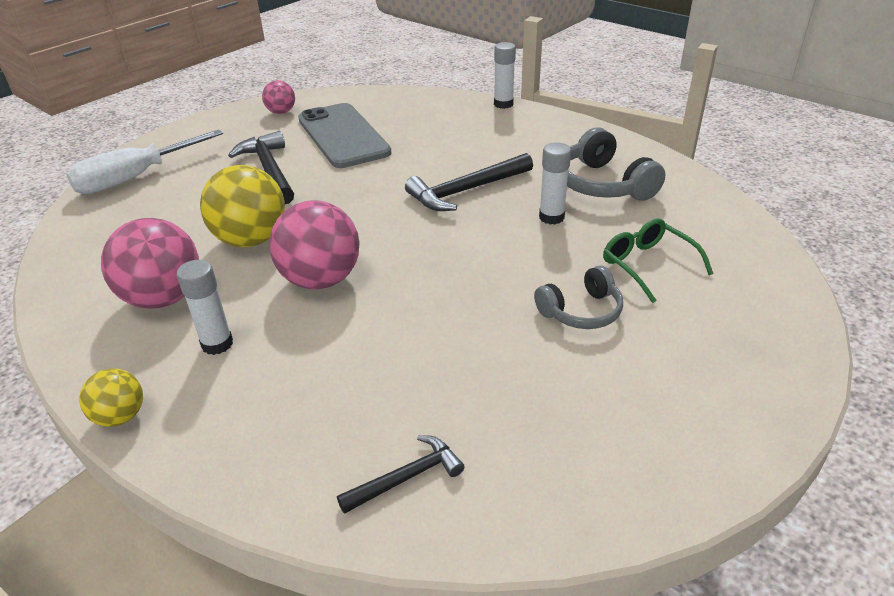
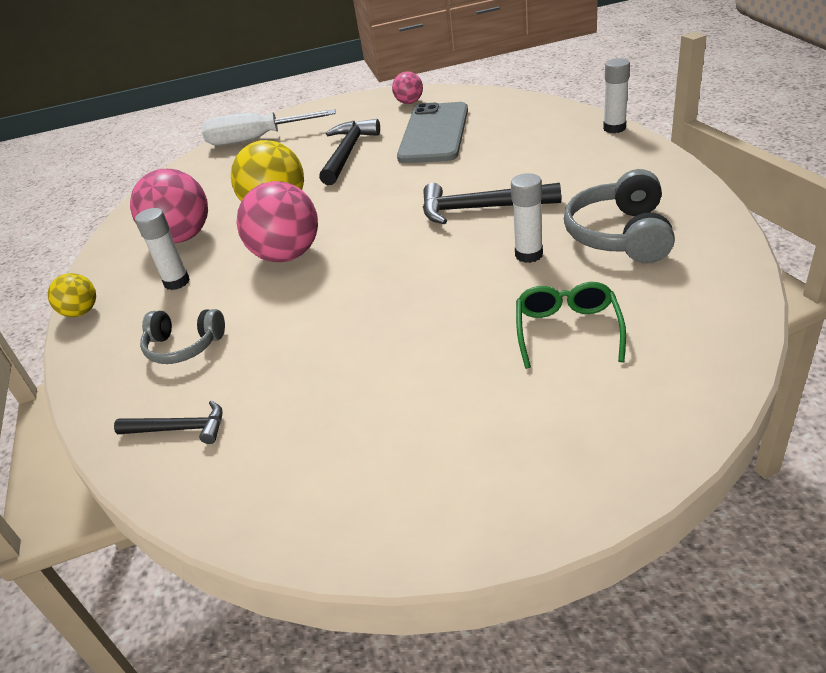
camera: 40 degrees right, 0 degrees up
(581, 311) = (452, 352): grey headphones -> grey headphones (184, 346)

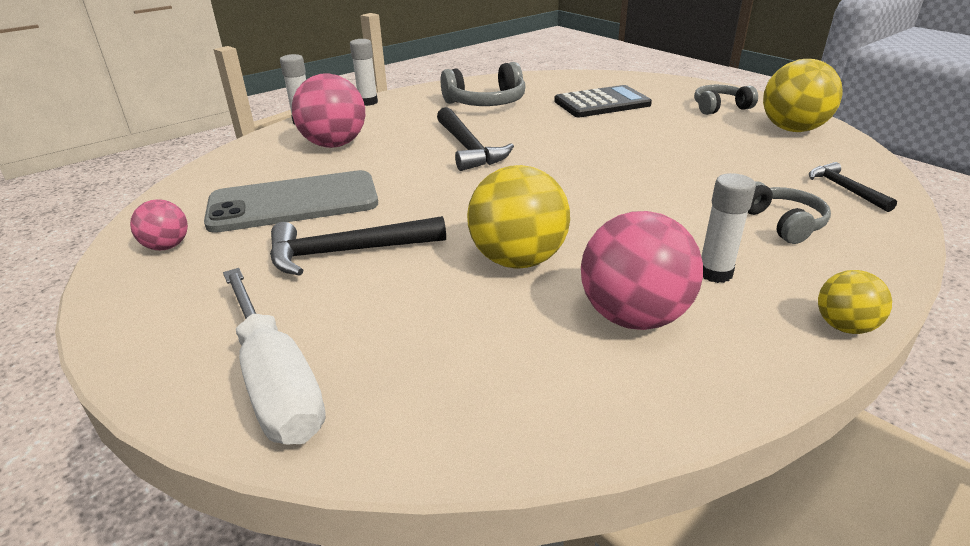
camera: 120 degrees left, 5 degrees down
(287, 255) = (605, 218): pink ball -> pink ball (334, 144)
(340, 491) = (792, 129): none -> yellow ball
(476, 453) = (720, 108): none -> grey headphones
(529, 255) = (528, 122): white glue stick -> white glue stick (368, 102)
(567, 331) = (602, 103): green glasses -> black calculator

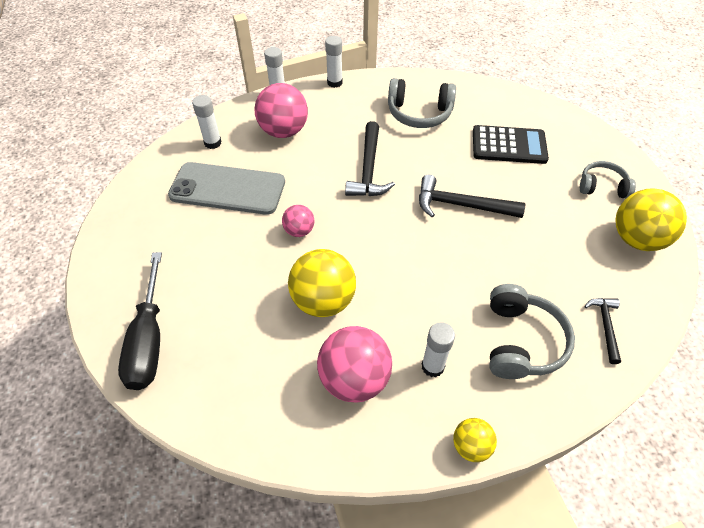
camera: 25 degrees right, 20 degrees up
(167, 246) = (143, 204): pink ball -> pink ball (299, 231)
(241, 172) = (213, 143): none -> white glue stick
(276, 382) = (149, 340): white screwdriver -> black screwdriver
(347, 252) = (233, 250): black hammer -> black hammer (461, 205)
(782, 223) = (521, 341): grey headphones -> grey headphones, size x1.53

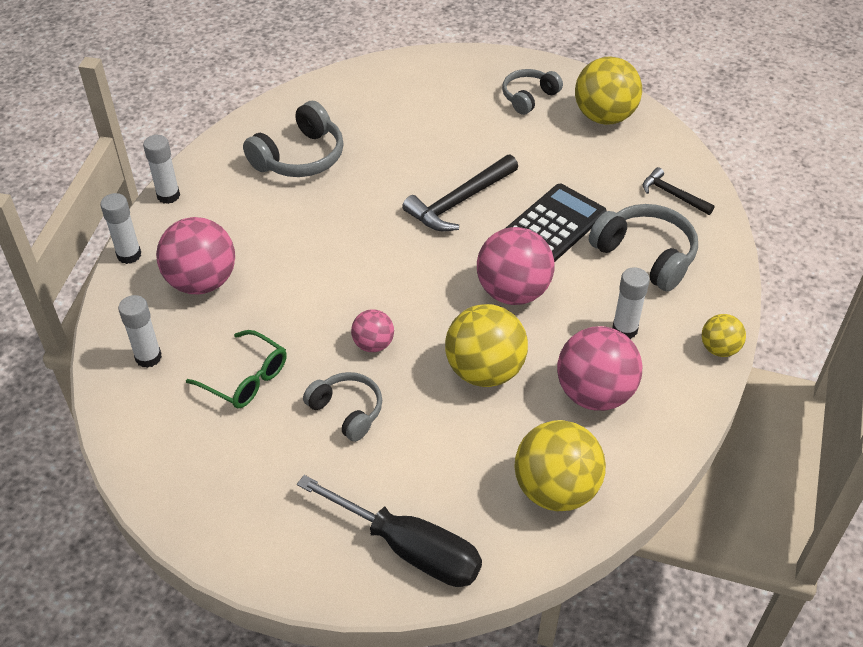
camera: 55 degrees left, 5 degrees down
(227, 189) = (245, 378): grey phone -> green glasses
(236, 248) = (347, 411): none -> grey headphones
(248, 400) = (555, 489): none -> yellow ball
(368, 169) = (340, 242): black hammer -> none
(407, 278) = (513, 292): none -> pink ball
(509, 145) = (416, 122): black calculator -> black calculator (554, 225)

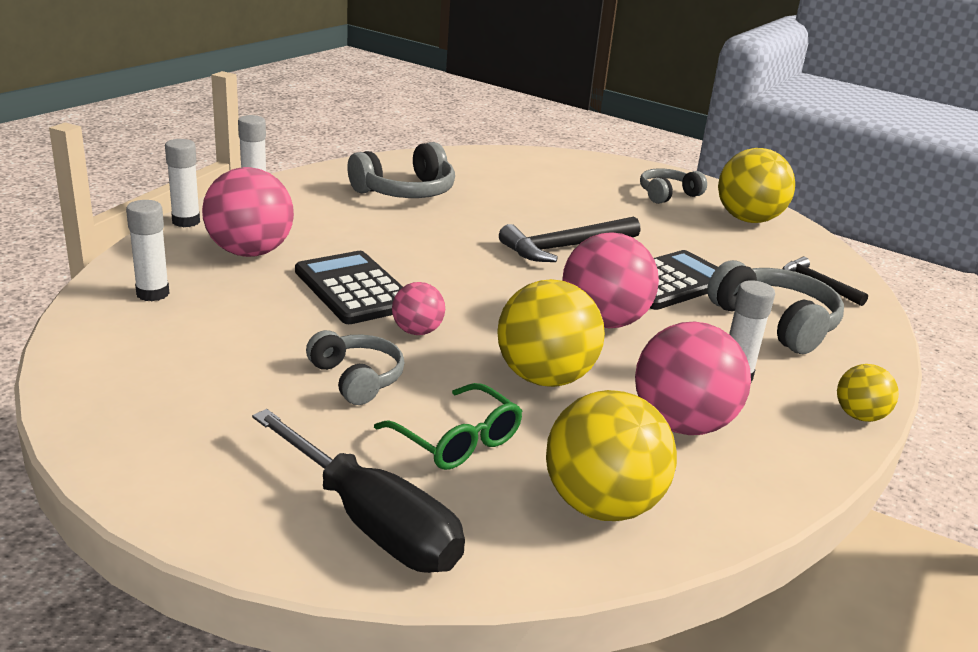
camera: 10 degrees right, 20 degrees down
(245, 378) = (251, 329): green glasses -> green glasses (456, 440)
(306, 306) = (354, 289): none -> black calculator

